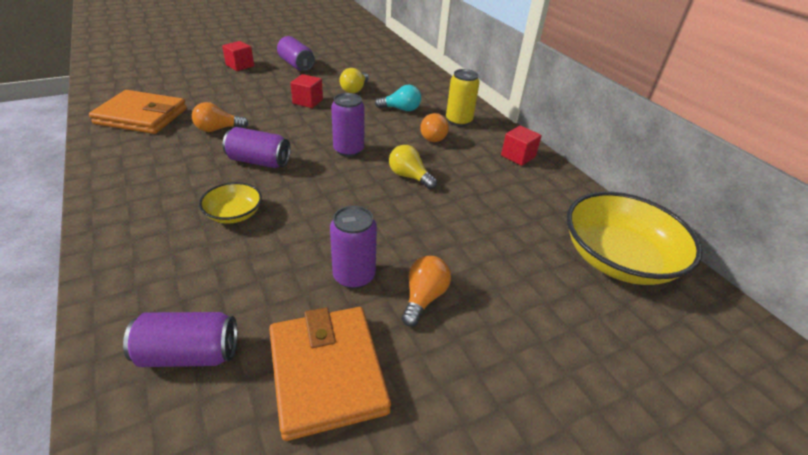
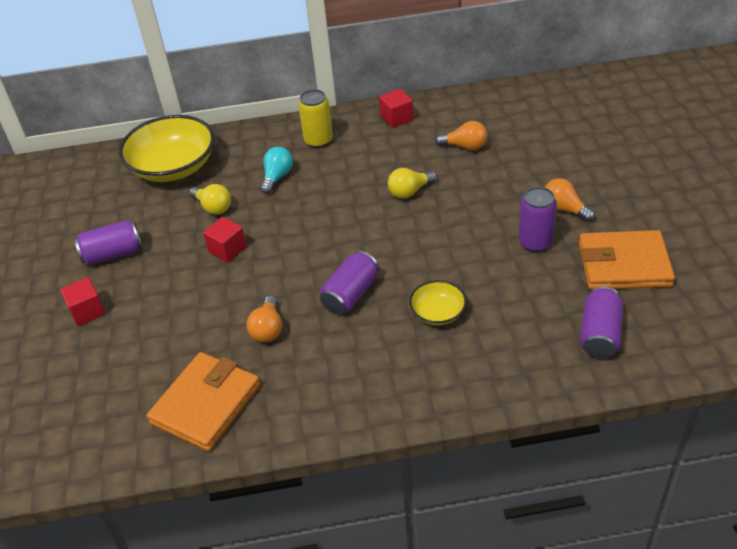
camera: 65 degrees left, 5 degrees up
(348, 150) = (349, 226): purple can -> none
(432, 136) = (343, 165): orange light bulb -> orange light bulb (465, 146)
(617, 259) = (542, 106): yellow bowl -> yellow bowl (173, 167)

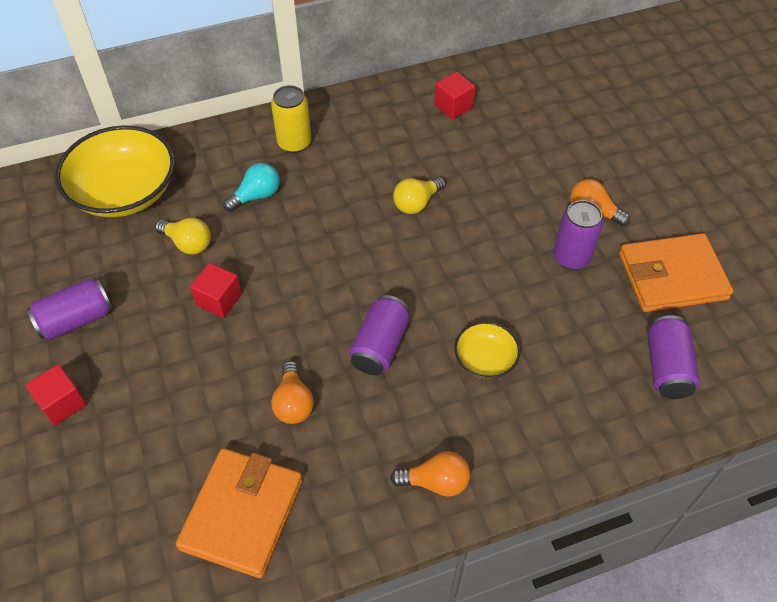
camera: 15 degrees left, 10 degrees up
(277, 177) = (256, 196): turquoise light bulb -> turquoise light bulb turned 45 degrees clockwise
(397, 118) = (379, 107): red cube -> red cube (453, 106)
(465, 146) = (465, 139): orange light bulb -> orange light bulb (435, 482)

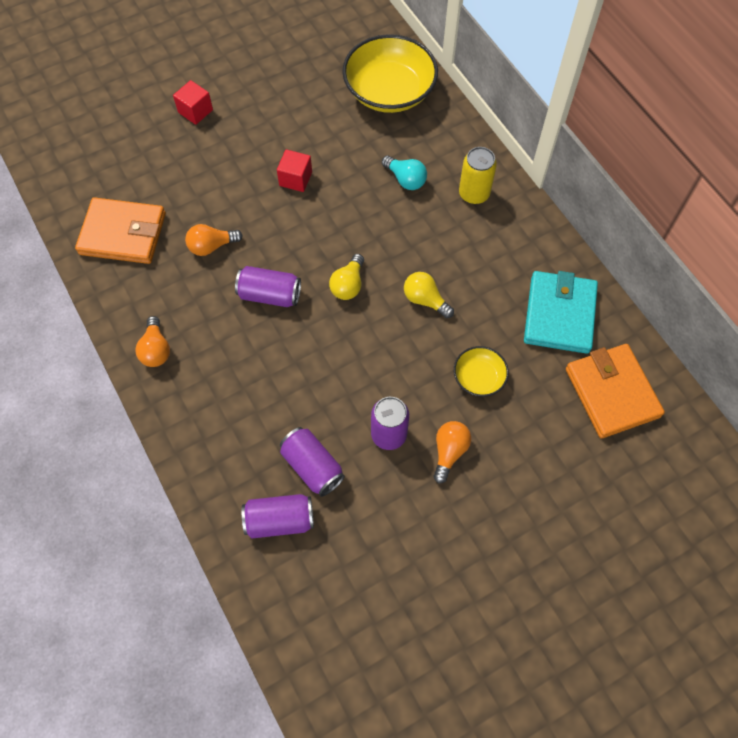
camera: 80 degrees right, 10 degrees up
(76, 319) = (264, 98): purple can -> purple can (312, 466)
(188, 243) = (346, 145): yellow light bulb -> yellow light bulb (348, 285)
(453, 106) = (559, 314): red cube -> turquoise wallet
(485, 359) = (268, 373): yellow bowl -> yellow bowl (479, 377)
(672, 276) = (383, 526): orange wallet -> orange wallet (612, 392)

